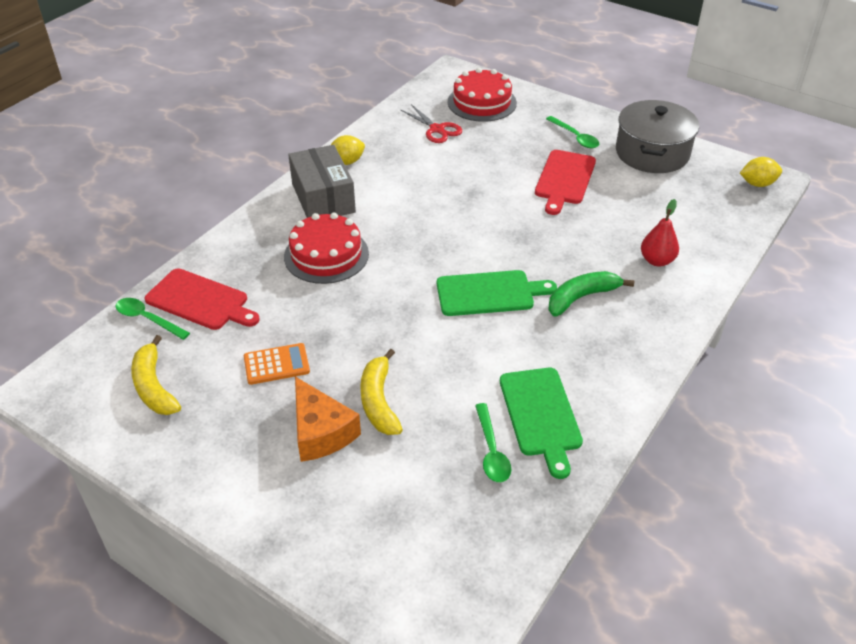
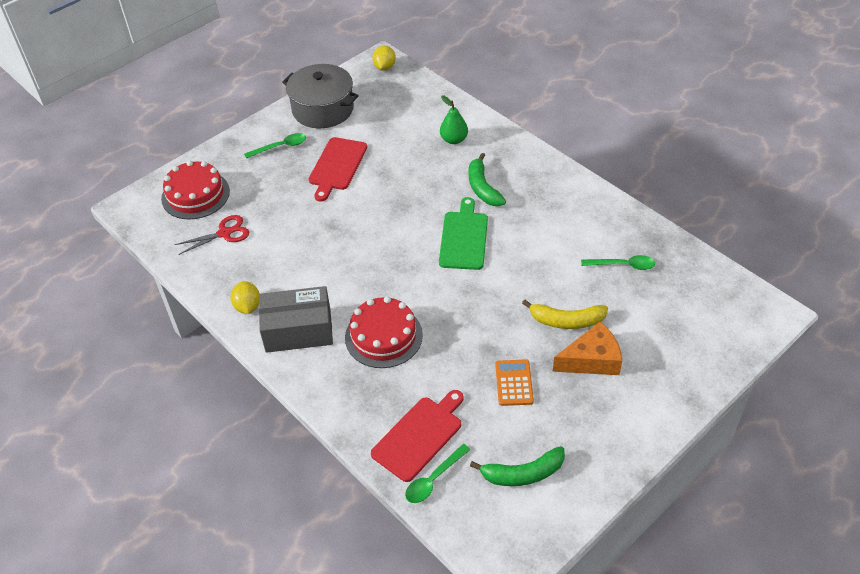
camera: 75 degrees left, 5 degrees up
(154, 386) = (523, 473): yellow banana -> green banana
(541, 415) = (594, 234): green cutting board -> none
(564, 179) = (337, 166): red cutting board -> red cutting board turned 75 degrees clockwise
(656, 260) = (454, 140): red pear -> green pear

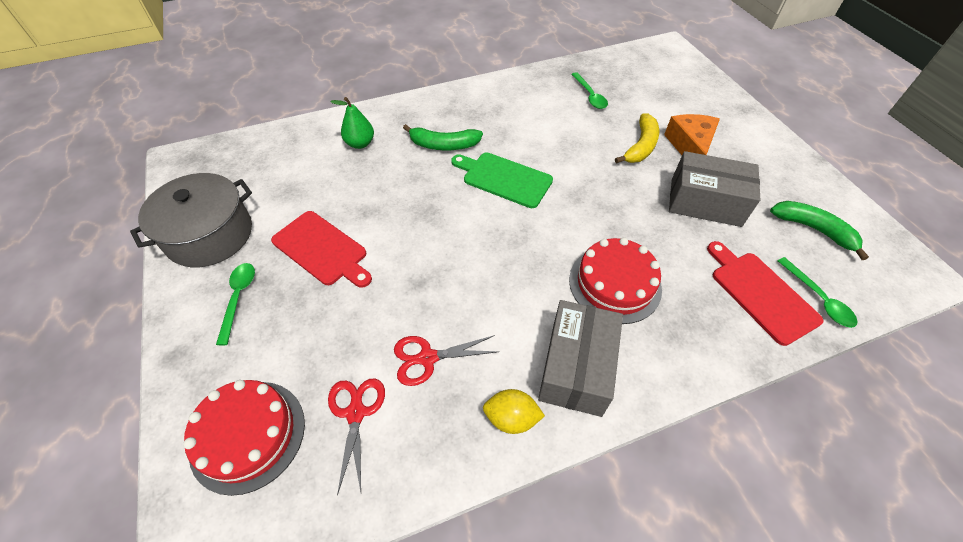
camera: 70 degrees left, 5 degrees up
(274, 252) = (428, 358): none -> red scissors
(384, 67) = (195, 160): yellow lemon -> none
(514, 383) = (705, 202): orange calculator -> grey box
(523, 473) = (813, 229): green banana -> green banana turned 60 degrees counterclockwise
(623, 265) = (590, 96): green spoon -> green spoon turned 135 degrees clockwise

